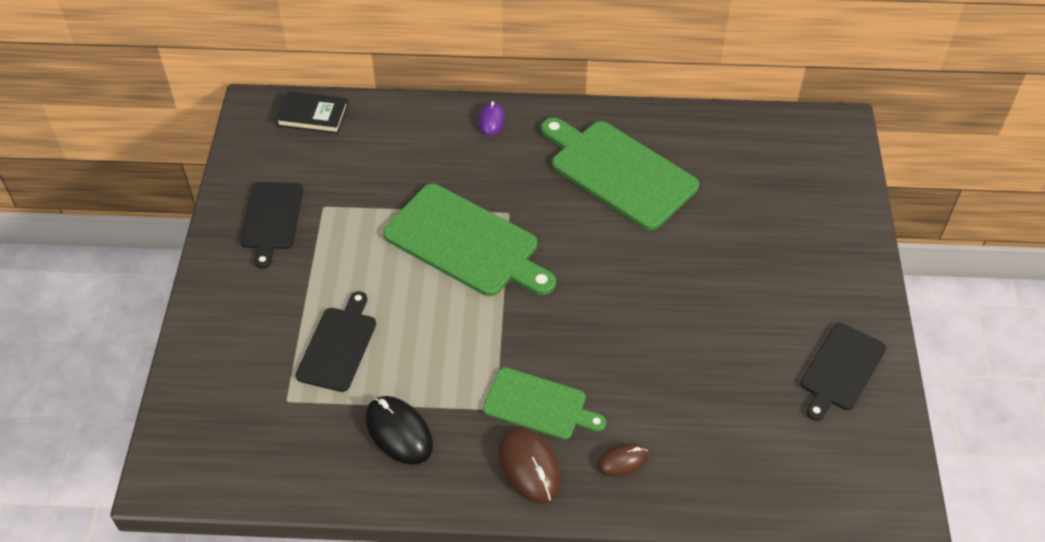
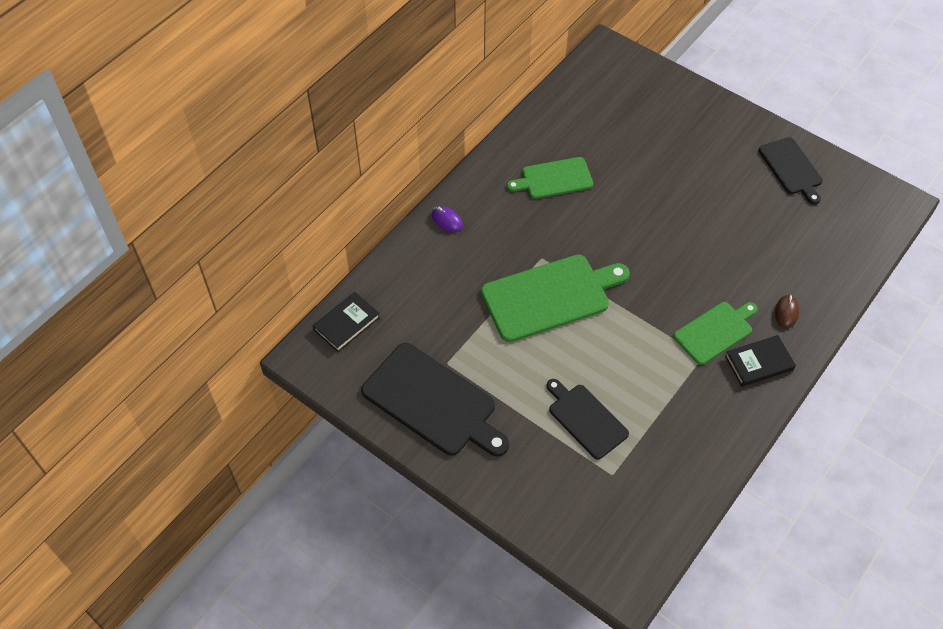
camera: 55 degrees left, 5 degrees up
(272, 219) = (433, 402): black cutting board -> black cutting board, size x1.65
(399, 432) = (684, 420): black mouse -> none
(529, 466) = (759, 363): brown mouse -> black book
(619, 172) = (554, 179): green cutting board -> green cutting board, size x0.61

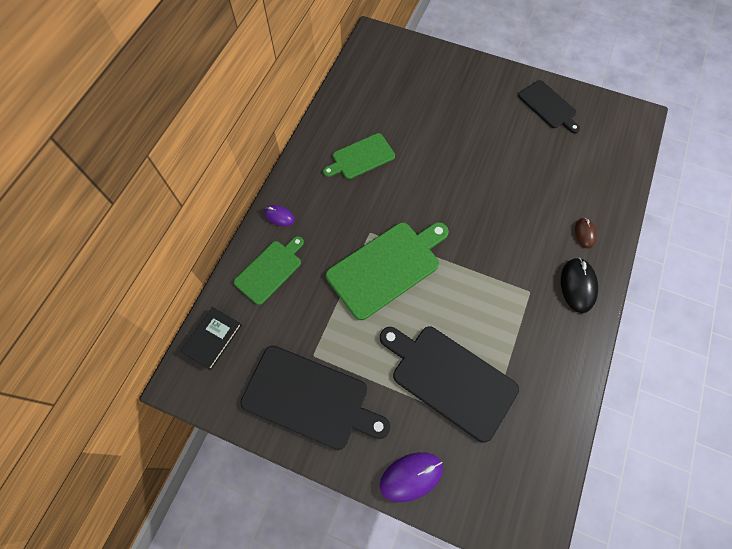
camera: 15 degrees left, 10 degrees up
(517, 497) = (411, 476): none -> purple mouse
(585, 419) = (449, 379): black cutting board -> black cutting board, size x1.65
(715, 331) = (533, 265): green cutting board -> green cutting board (270, 270)
(759, 363) = (578, 286): black book -> black mouse

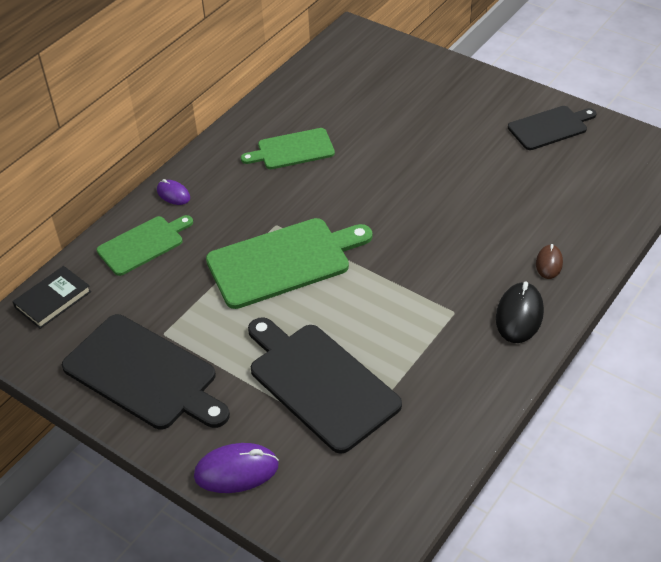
camera: 15 degrees right, 20 degrees down
(548, 106) = (550, 127): black cutting board -> black cutting board turned 90 degrees counterclockwise

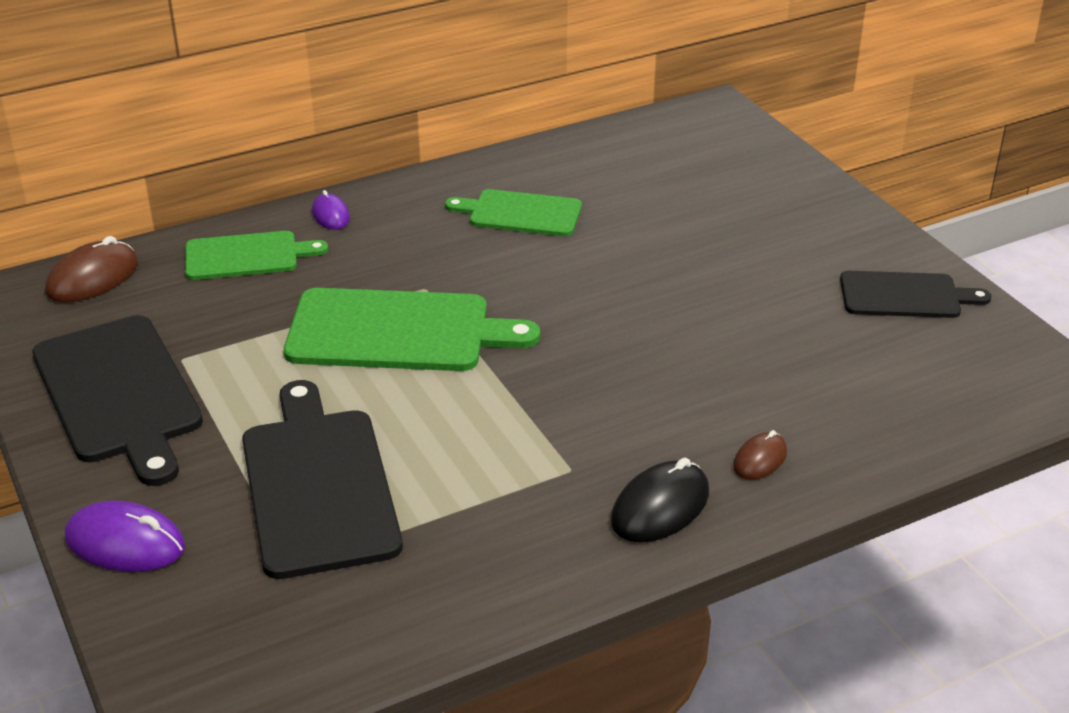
camera: 25 degrees right, 10 degrees down
(53, 299) = (93, 278): black book -> brown mouse

